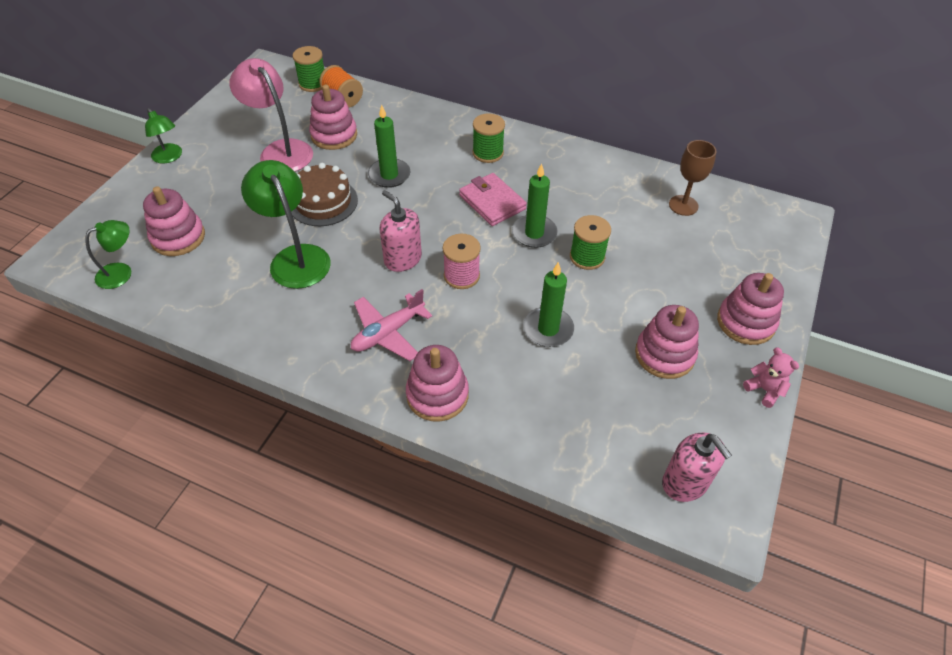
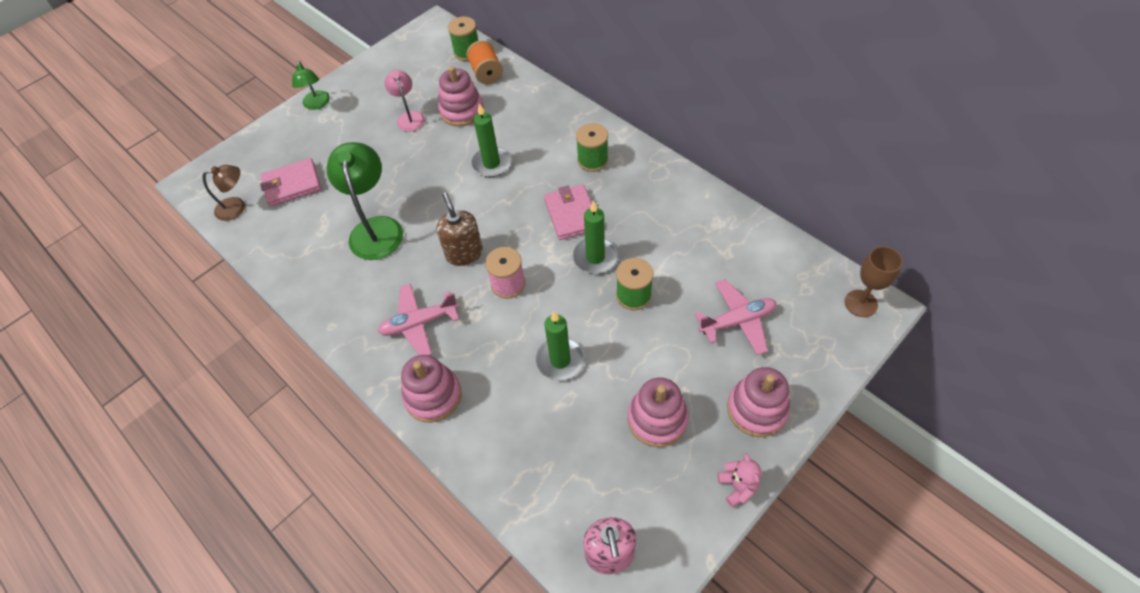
camera: 25 degrees right, 5 degrees up
(121, 272) = (237, 207): green lamp -> brown lamp
(178, 237) = (292, 185): pink stacking toy -> pink wallet
(280, 150) = (409, 117): pink lamp -> pink lamp, size x0.58
(323, 202) = (422, 178): brown cake -> none
(402, 259) = (464, 253): pink soap dispenser -> brown soap dispenser
(683, 205) = (759, 263): brown goblet -> brown goblet (860, 303)
(690, 255) = (737, 321): none -> pink plane

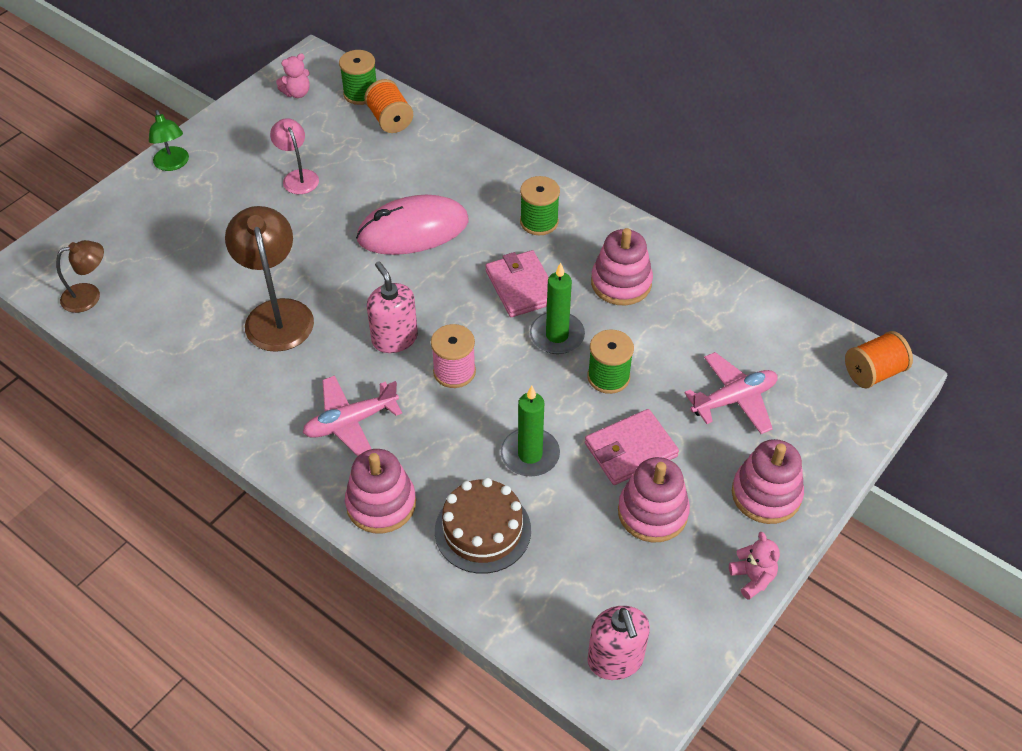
camera: 10 degrees left, 5 degrees down
(292, 185) = (158, 265): pink wallet -> pink wallet (630, 450)
(375, 228) = (277, 313): green lamp -> brown lamp
(419, 50) = (297, 93): none -> pink teddy bear
(461, 111) = (365, 167): pink stacking toy -> pink stacking toy (621, 283)
(464, 253) = (394, 338): brown soap dispenser -> pink soap dispenser
(491, 164) = (413, 230): green candle -> pink mouse
(512, 425) = (482, 530): none -> brown cake
(860, 303) = (873, 372): brown goblet -> orange spool

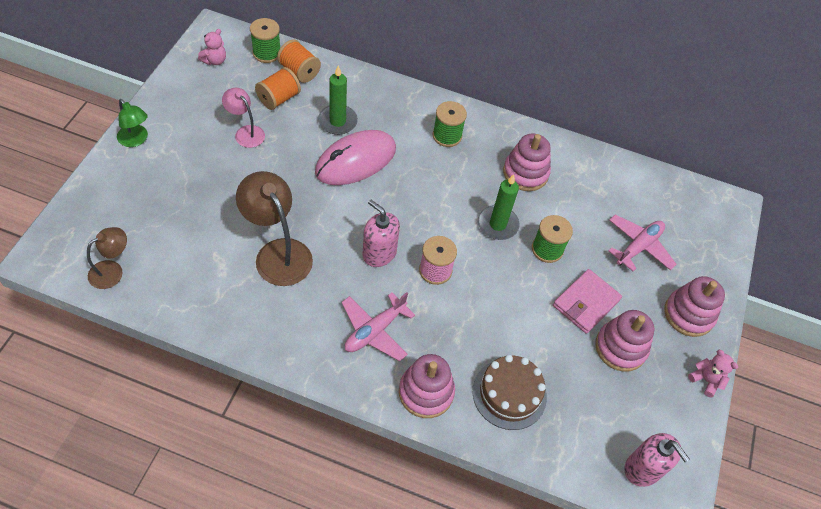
camera: 25 degrees left, 5 degrees up
(521, 287) = (456, 191): pink wallet -> none
(530, 455) = (518, 324): green candle -> green candle (337, 121)
(873, 372) = (718, 206): orange spool -> orange spool (279, 98)

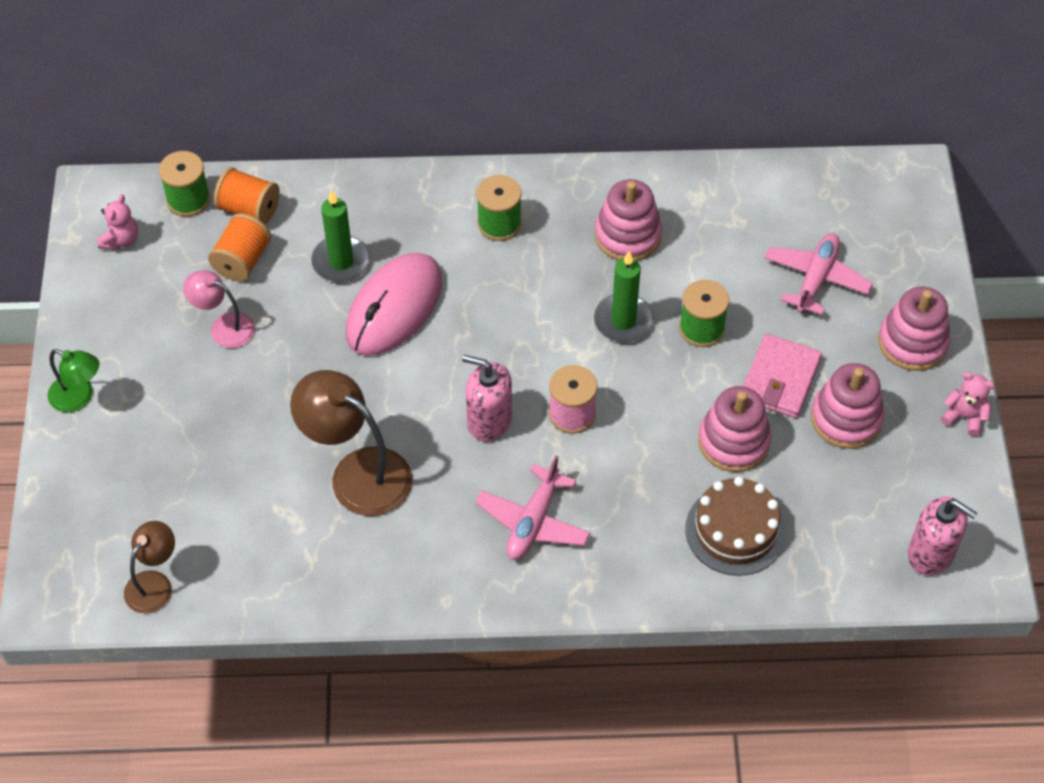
camera: 15 degrees left, 0 degrees up
(426, 392) = (633, 570): pink stacking toy -> pink stacking toy (733, 441)

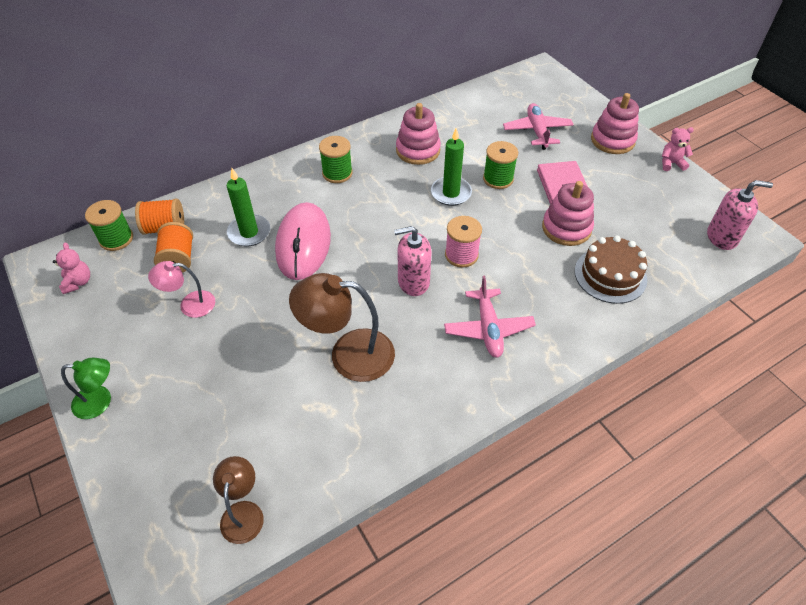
camera: 30 degrees left, 5 degrees down
(846, 419) = (614, 190): pink stacking toy -> none

